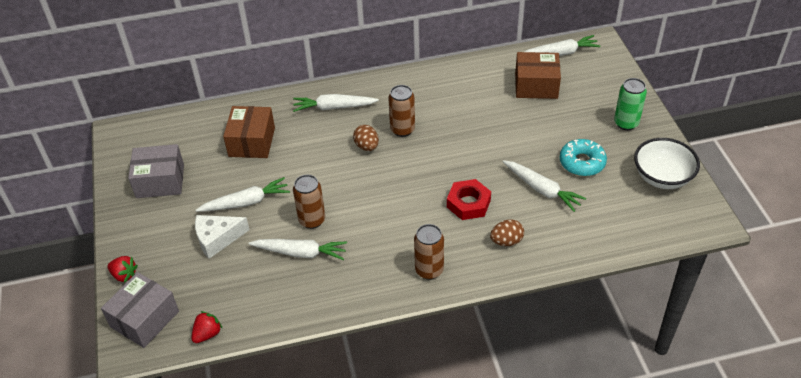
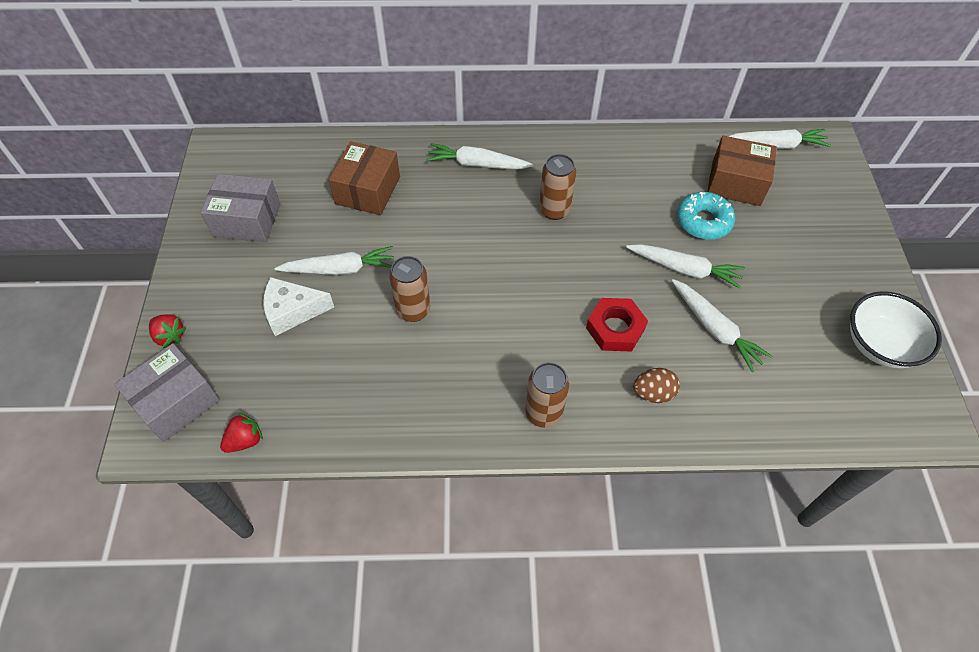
camera: 10 degrees right, 10 degrees up
(300, 253) = (388, 352): white carrot -> white carrot (684, 269)
(367, 146) = (505, 224): brown egg -> none
(582, 162) = (775, 301): turquoise donut -> turquoise donut (703, 221)
(626, 123) = (844, 258): green can -> none

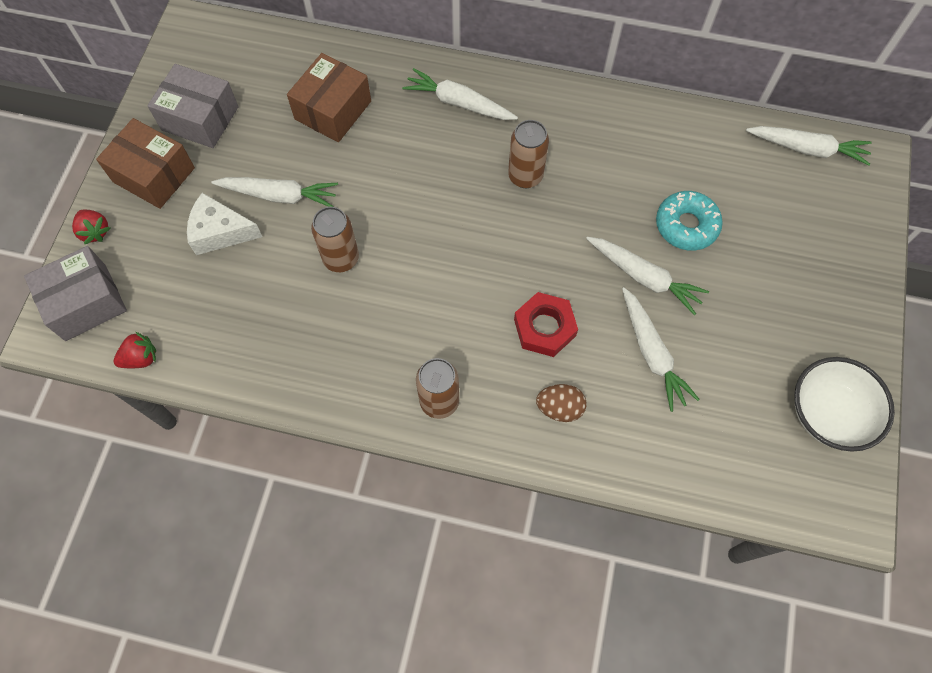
camera: 15 degrees right, 10 degrees up
(736, 183) = (741, 187): brown box -> brown box (154, 175)

